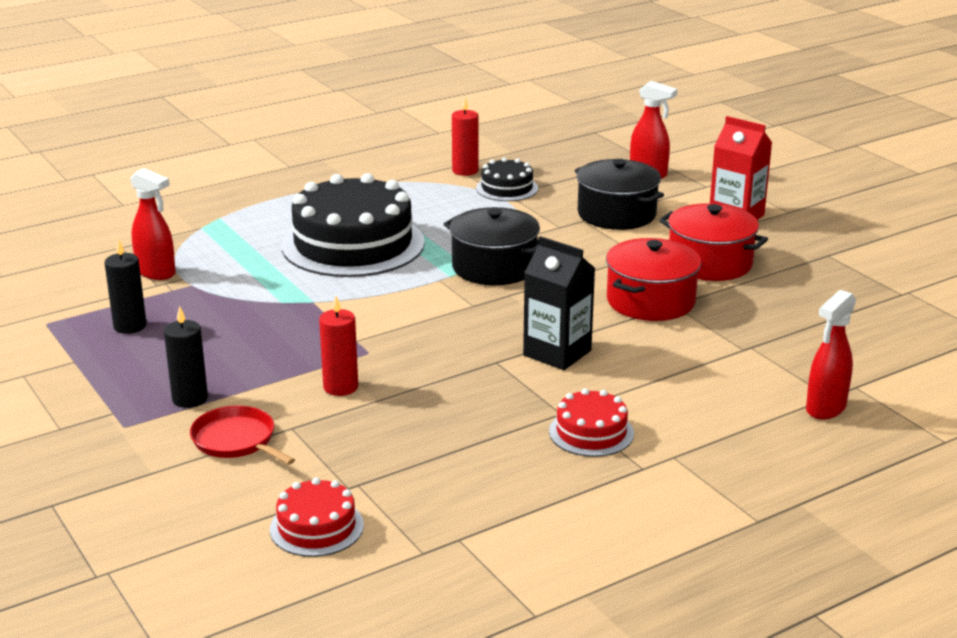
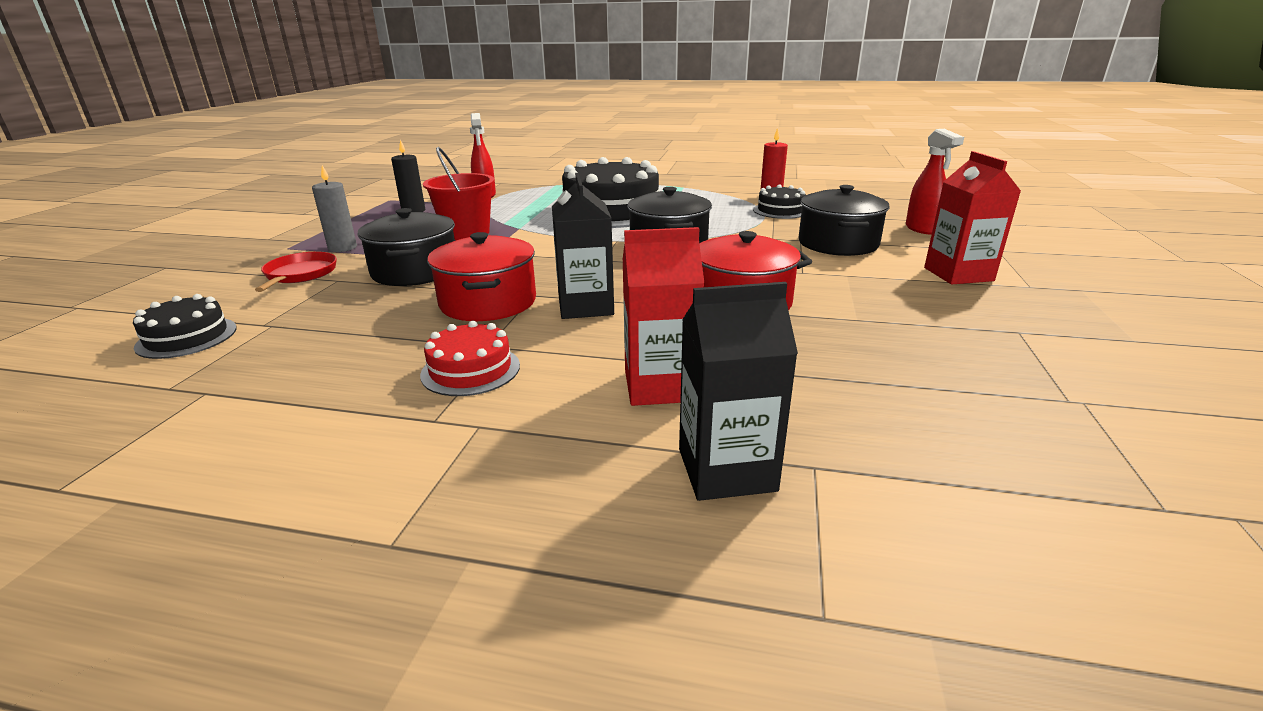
camera: 45 degrees right, 0 degrees up
(190, 399) = (342, 248): black candle -> grey candle
(274, 329) = (466, 233): none -> red bucket
(316, 527) = (187, 337): red cake -> black cake
(340, 387) = (415, 271): red candle -> black pot
(709, 263) = (859, 296): red pot -> red pot (488, 302)
(716, 384) = (660, 386): none -> red carton
(825, 409) = (726, 469): red spray bottle -> black carton

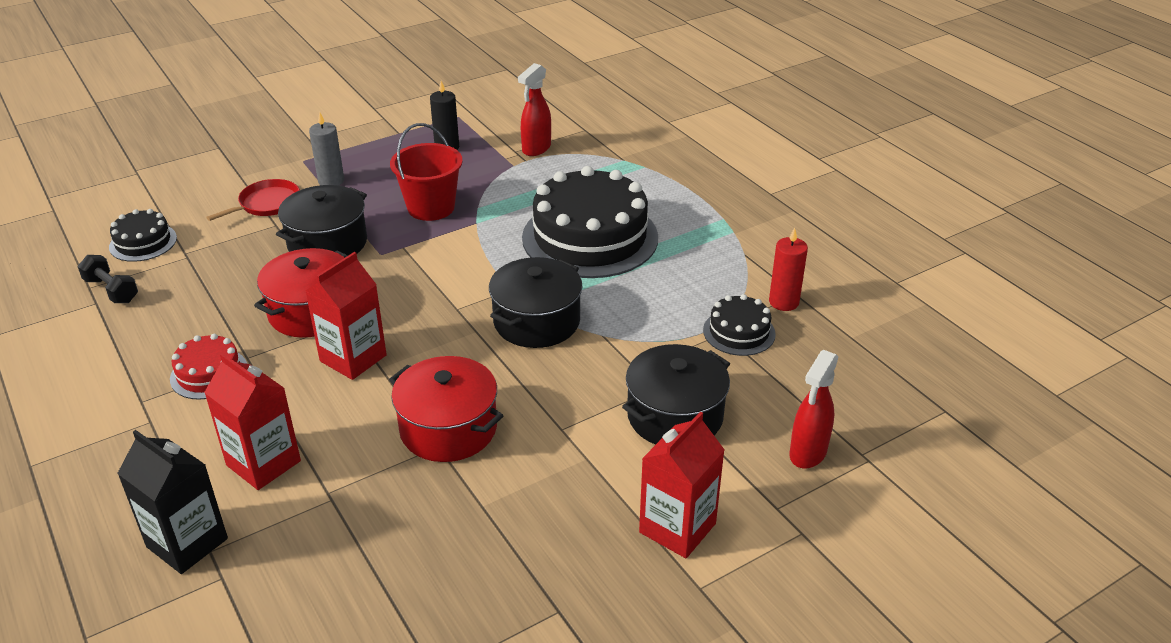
camera: 45 degrees right, 10 degrees up
(211, 377) = (111, 290): none -> black dumbbell
(585, 306) = (353, 358): black carton -> red carton

